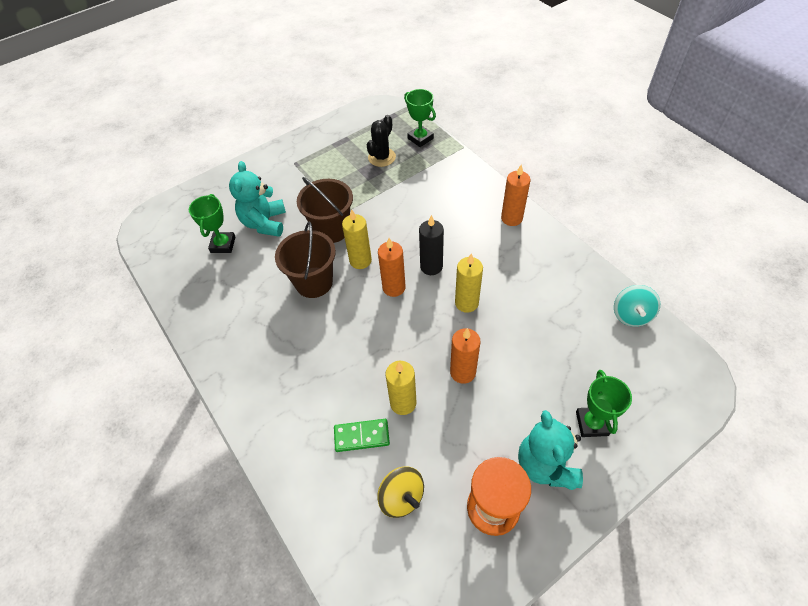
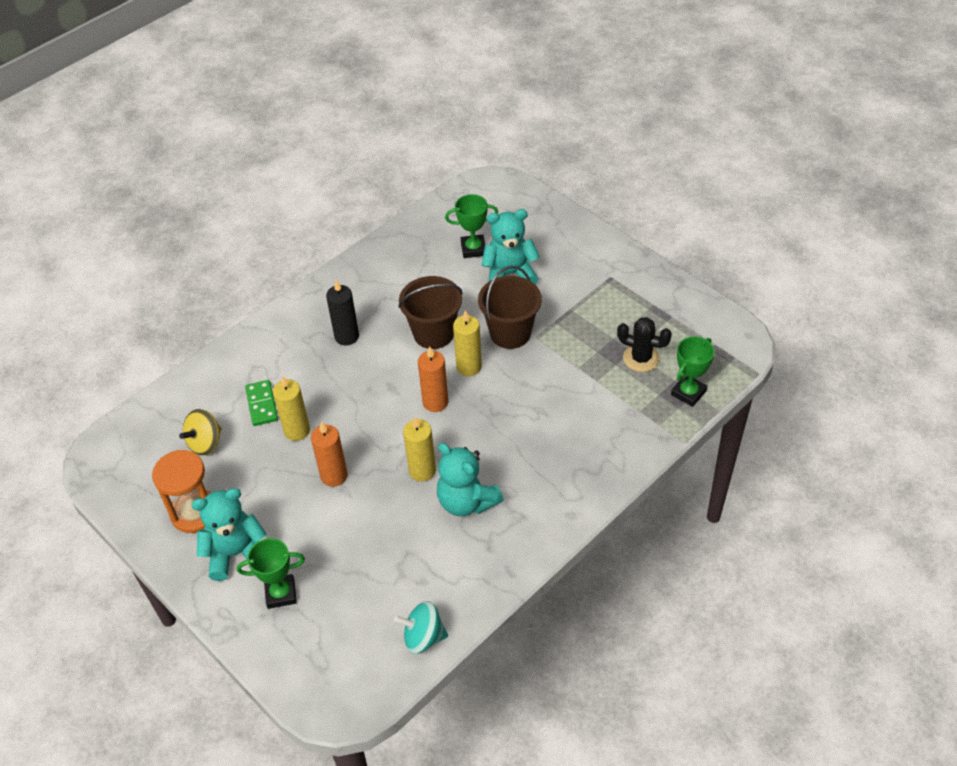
camera: 80 degrees right, 5 degrees down
(431, 266) = (469, 432): black candle -> black candle (347, 336)
(502, 275) = (466, 501): none -> turquoise teddy bear
(511, 218) = (560, 506): orange candle -> none

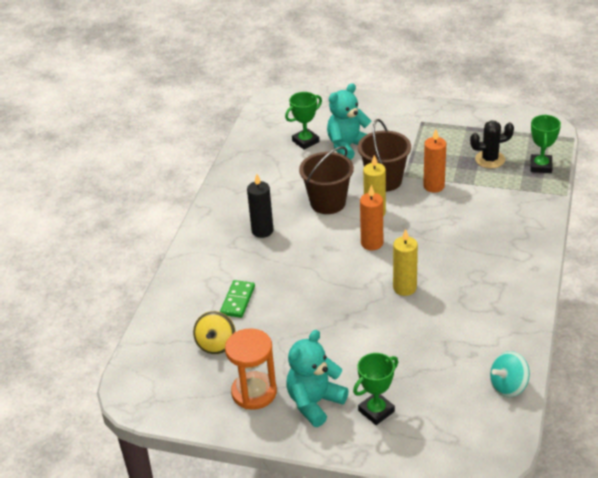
camera: 30 degrees left, 10 degrees down
(261, 404) = (237, 300): green domino -> green domino turned 60 degrees clockwise
(297, 430) = (283, 305): yellow candle -> none
(334, 476) = (341, 320): orange candle -> orange candle (434, 186)
(466, 501) = (455, 292): turquoise teddy bear -> none

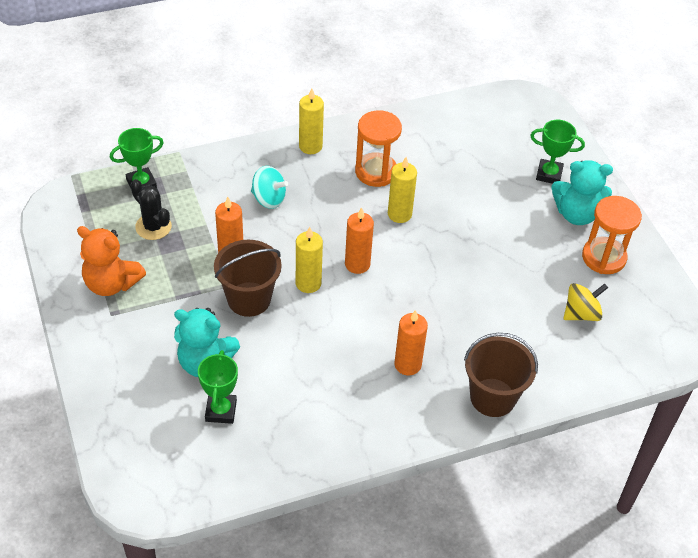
camera: 130 degrees left, 10 degrees up
(237, 300) = (518, 328): green domino -> none
(262, 231) = (407, 364): black candle -> orange candle
(305, 141) = (221, 411): green trophy -> green trophy turned 75 degrees clockwise
(328, 203) = (321, 330): brown bucket -> brown bucket (492, 397)
(449, 128) = (111, 283): none -> orange teddy bear
(464, 295) = (376, 172): none -> orange hourglass
(508, 386) = (456, 112): turquoise spinning top -> turquoise spinning top (269, 199)
(524, 268) = (310, 146): none -> yellow candle

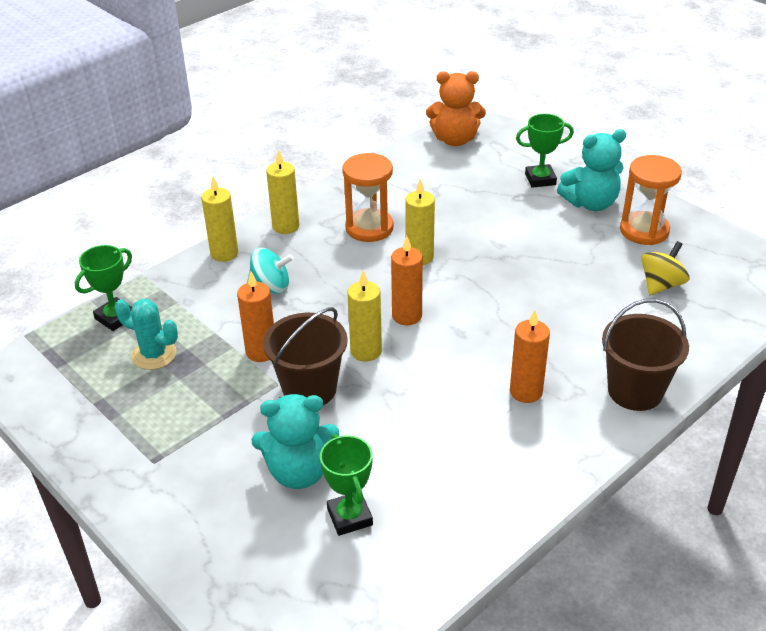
camera: 20 degrees left, 10 degrees down
(111, 283) = (135, 429): orange teddy bear -> orange teddy bear (455, 140)
(153, 227) = (154, 354): black cactus -> turquoise cactus
(249, 155) = (224, 253): none -> yellow candle

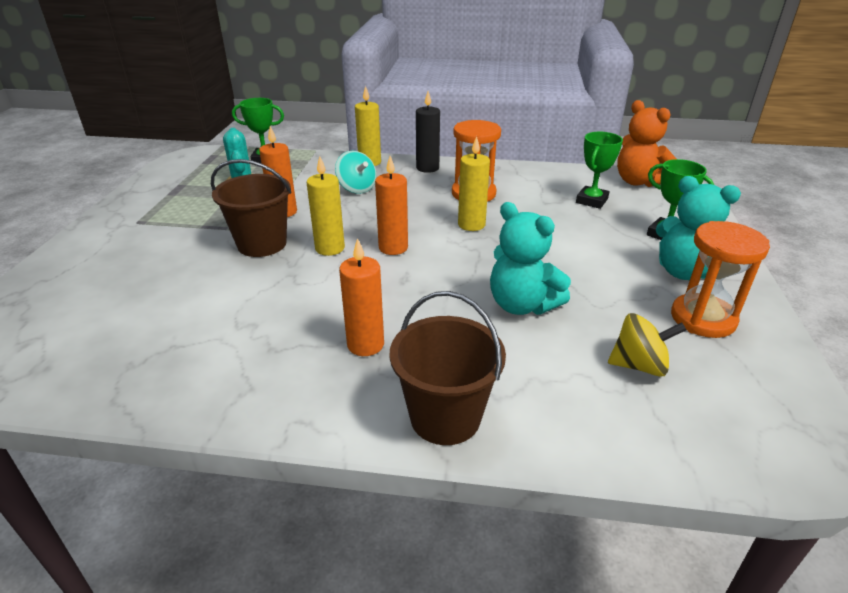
camera: 50 degrees right, 5 degrees down
(286, 226) = (427, 168): yellow candle -> black candle
(299, 472) = (165, 276): turquoise teddy bear -> turquoise teddy bear (522, 305)
(350, 517) = (126, 318): green trophy -> green trophy (591, 201)

